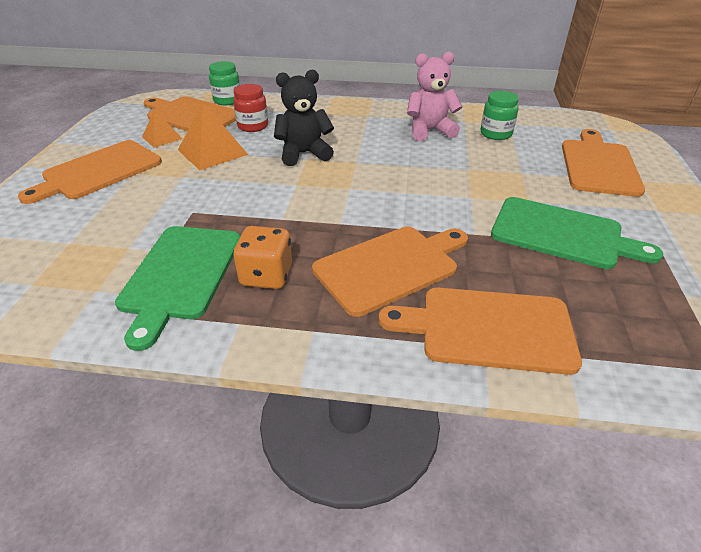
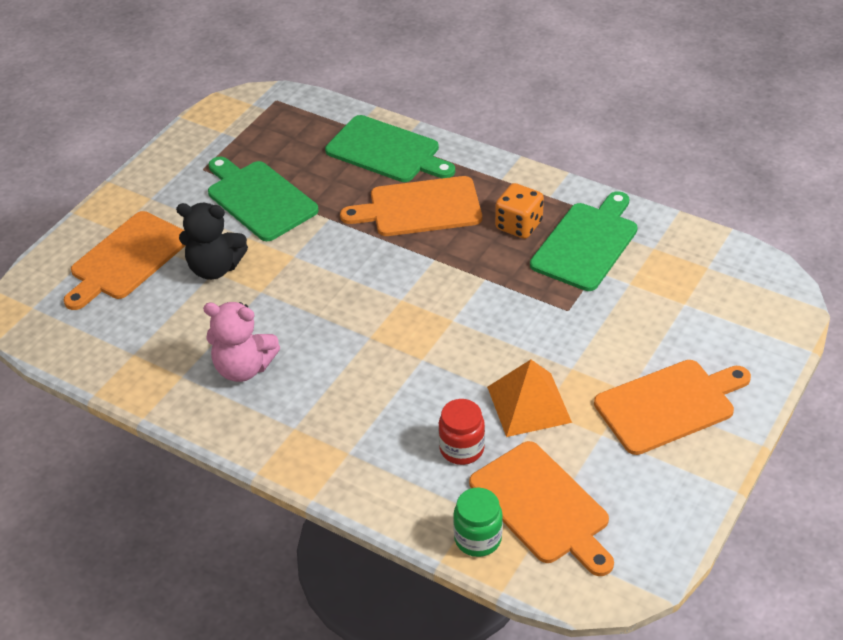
camera: 155 degrees left, 5 degrees up
(162, 138) = (590, 457): orange pyramid -> none
(304, 154) = (421, 368): black teddy bear -> black teddy bear (215, 268)
(489, 329) = (386, 151): orange cutting board -> green cutting board
(496, 134) = (172, 338): green jar -> none

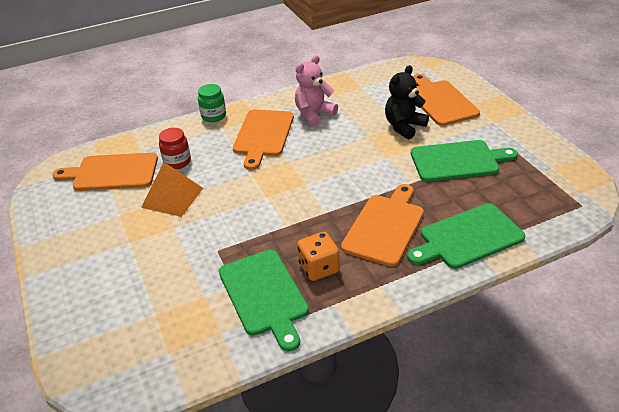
camera: 125 degrees right, 5 degrees down
(478, 539) = (125, 146): green jar -> green jar (213, 116)
(669, 405) = (99, 253): orange cutting board -> orange cutting board (263, 135)

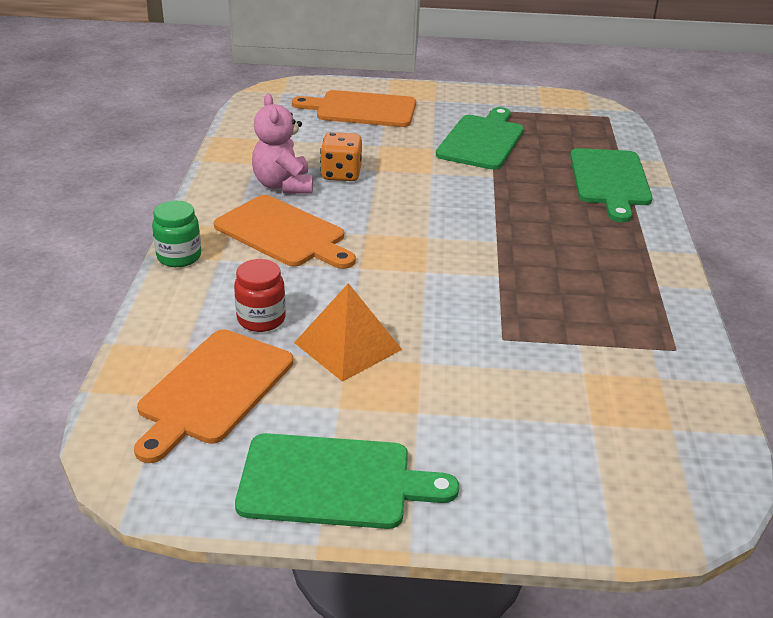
camera: 65 degrees left, 5 degrees down
(264, 295) = (614, 327): green cutting board -> green cutting board (333, 482)
(319, 268) = (593, 277): orange dice -> orange dice (341, 174)
(385, 227) = (555, 216): orange cutting board -> none
(404, 126) = (384, 144): black teddy bear -> none

